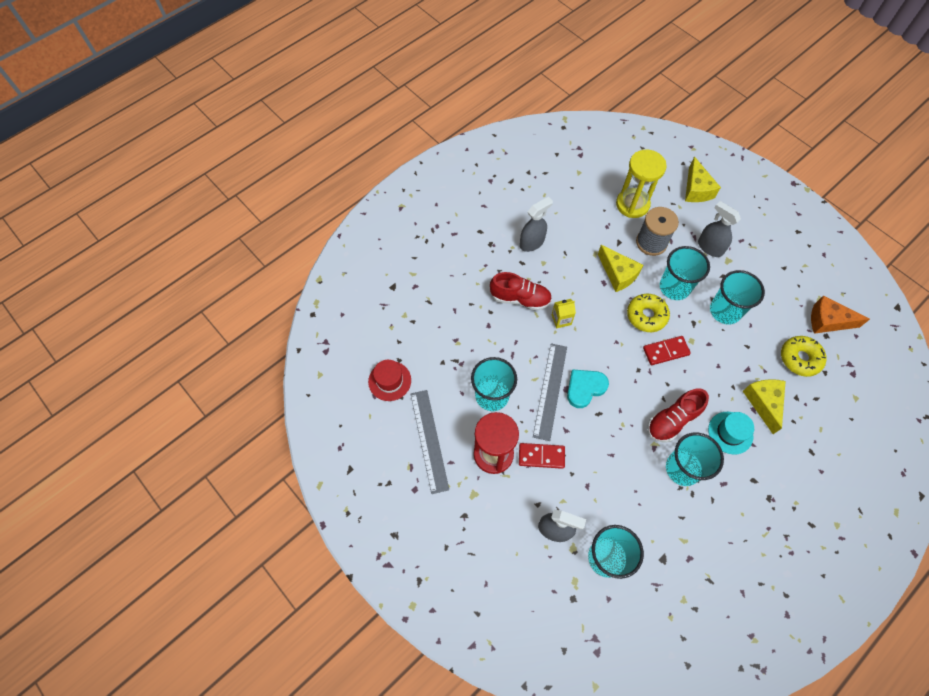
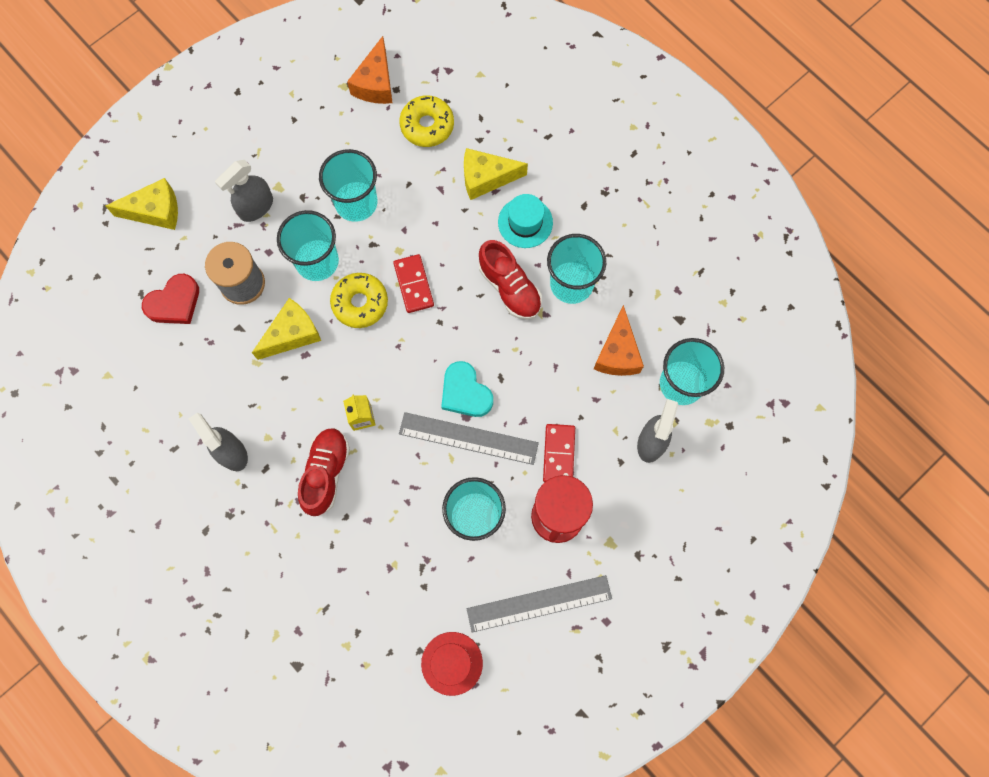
camera: 90 degrees left, 10 degrees up
(628, 504) = (617, 353): none -> orange cheese
(632, 204) = (174, 302): yellow hourglass -> red heart

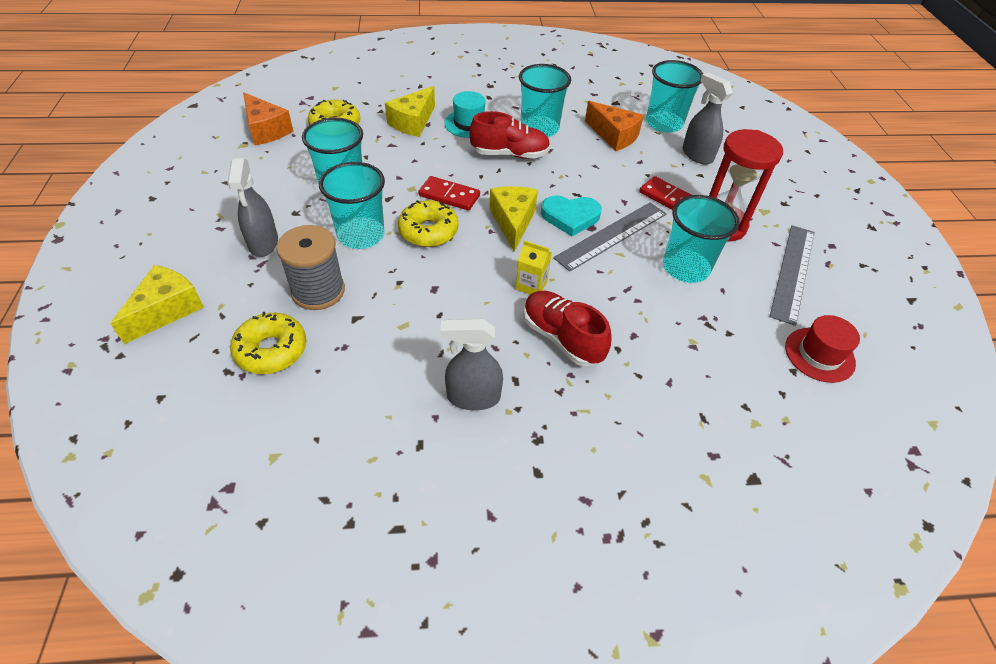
camera: 55 degrees left, 25 degrees down
(174, 302) = (271, 350): red heart -> yellow donut
(292, 334) = (405, 286): yellow cheese -> yellow cheese (513, 222)

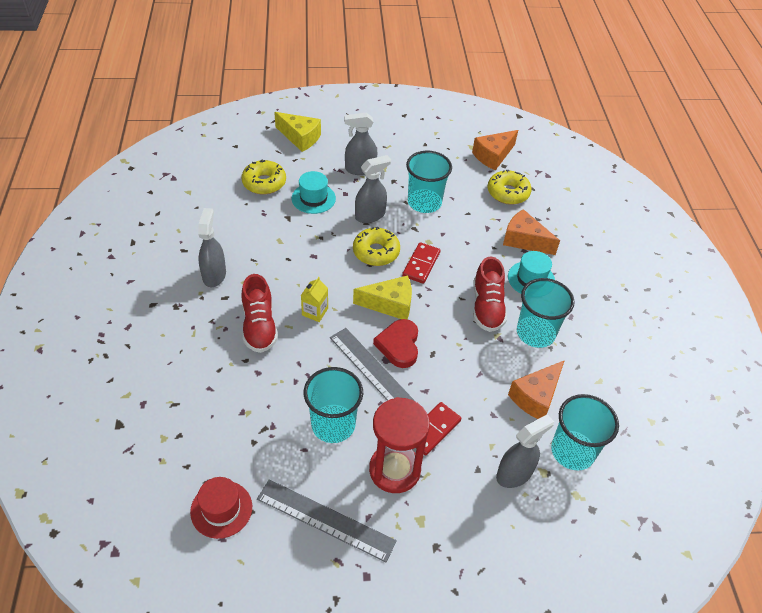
camera: 90 degrees right, 0 degrees up
(318, 291) = (313, 198): grey spool -> turquoise hat
(361, 235) = (370, 215): turquoise cup -> grey spray bottle
(413, 122) = (524, 240): yellow cheese -> orange cheese
(562, 338) = (259, 326): red shoe -> red shoe turned 120 degrees clockwise
(570, 217) = (399, 345): turquoise heart -> red heart

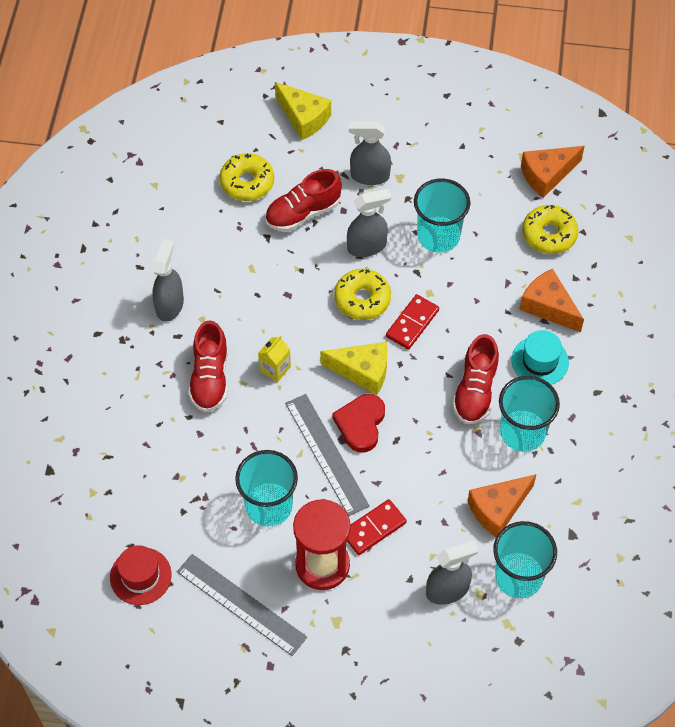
camera: 15 degrees right, 10 degrees up
(313, 198) = (303, 213): turquoise hat -> red shoe

